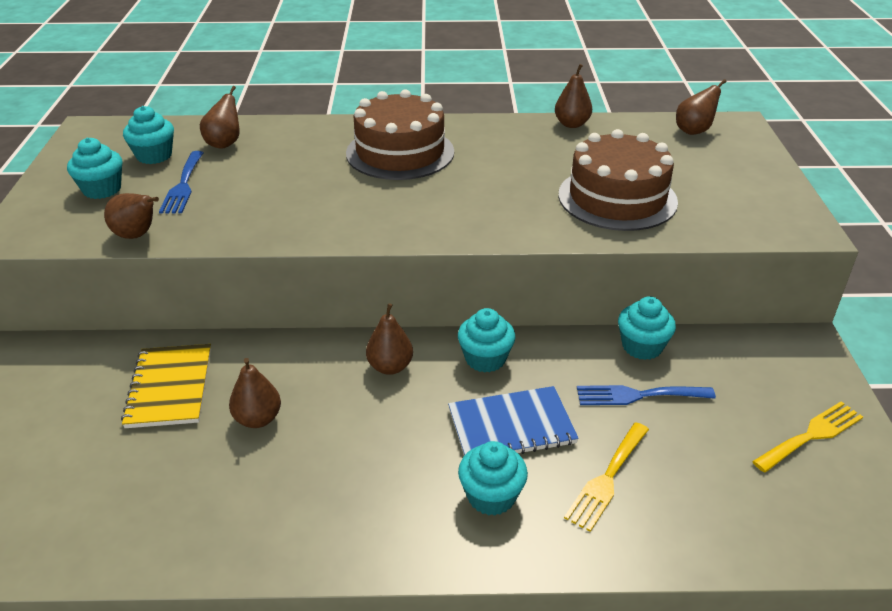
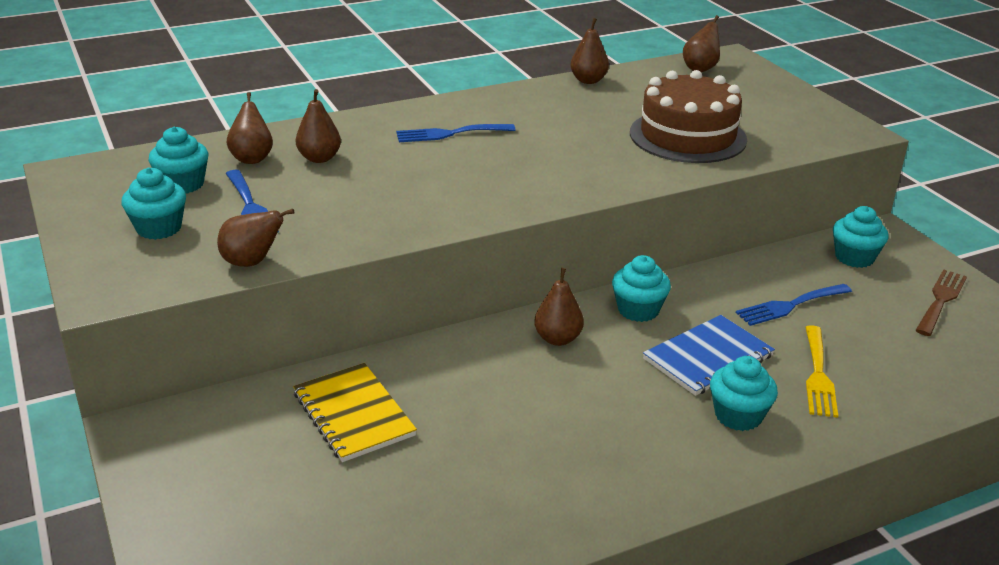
camera: 25 degrees left, 5 degrees down
(258, 419) = (471, 416): brown pear -> brown pear (319, 158)
(400, 152) = (449, 134): brown cake -> blue fork
(642, 347) = (761, 267): turquoise cupcake -> turquoise cupcake (854, 257)
(811, 435) = (941, 300): yellow fork -> brown fork

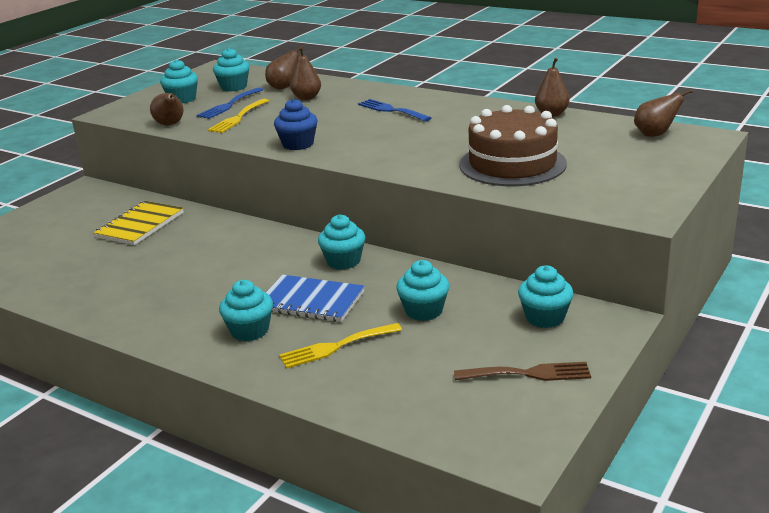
camera: 60 degrees right, 5 degrees down
(312, 214) = (238, 118): none -> yellow fork
(471, 208) = (298, 144): none -> blue cupcake
(558, 339) = (276, 249): brown pear -> none
(789, 306) = (424, 311): blue fork -> turquoise cupcake

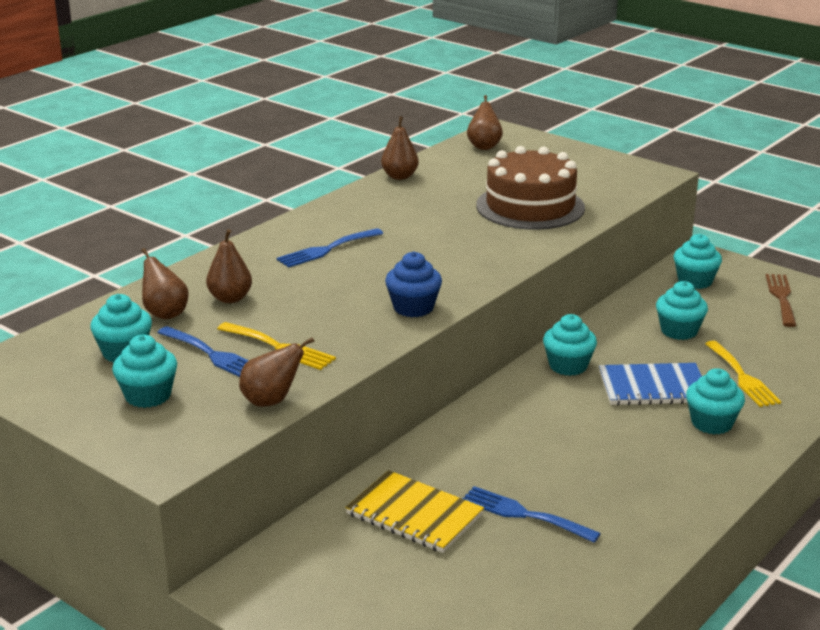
camera: 85 degrees left, 0 degrees up
(132, 259) = (523, 514): none -> blue fork
(311, 301) = (653, 387): blue notebook -> blue notebook turned 60 degrees clockwise

